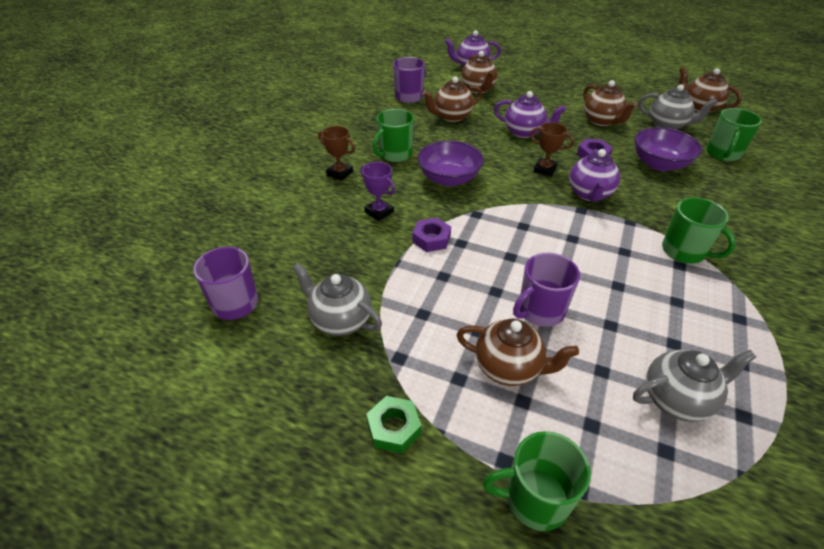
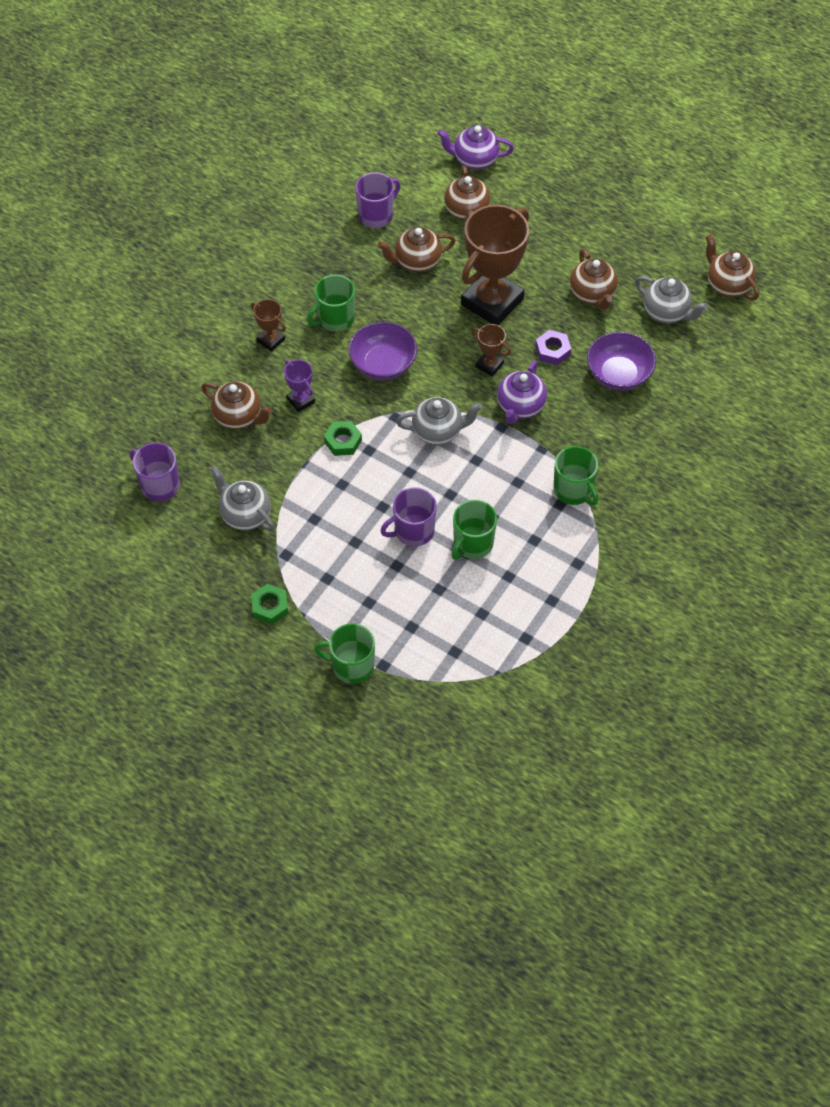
camera: 10 degrees right, 15 degrees up
(431, 239) = (343, 441): purple nut -> green nut
(509, 368) = (368, 576): brown teapot -> brown teapot (239, 417)
(524, 132) = (492, 302): purple teapot -> brown trophy
(677, 399) = (484, 619): grey teapot -> grey teapot (438, 432)
(723, 154) = (700, 369): green mug -> green mug (472, 544)

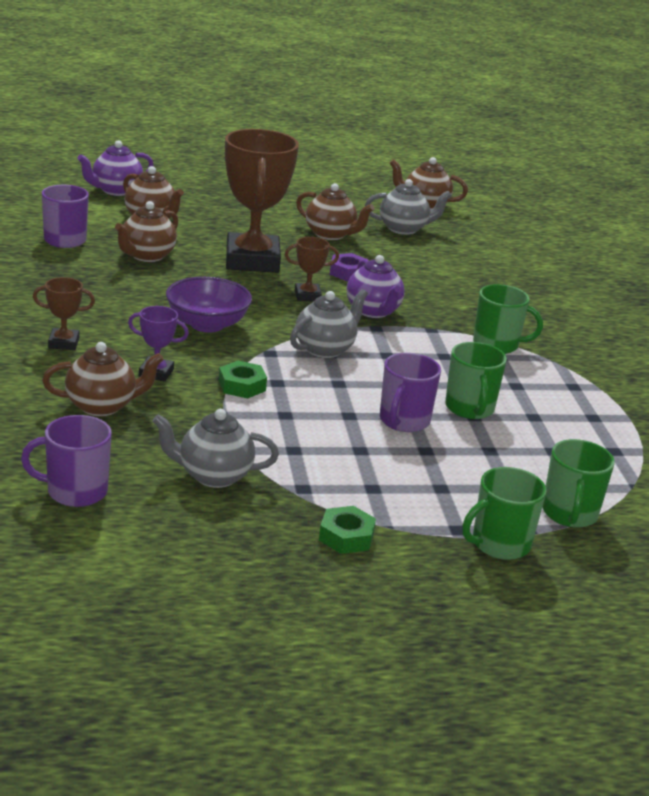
camera: 45 degrees left, 30 degrees down
(335, 319) = (114, 310): green mug -> green mug (569, 514)
(618, 374) = (422, 270): purple bowl -> none

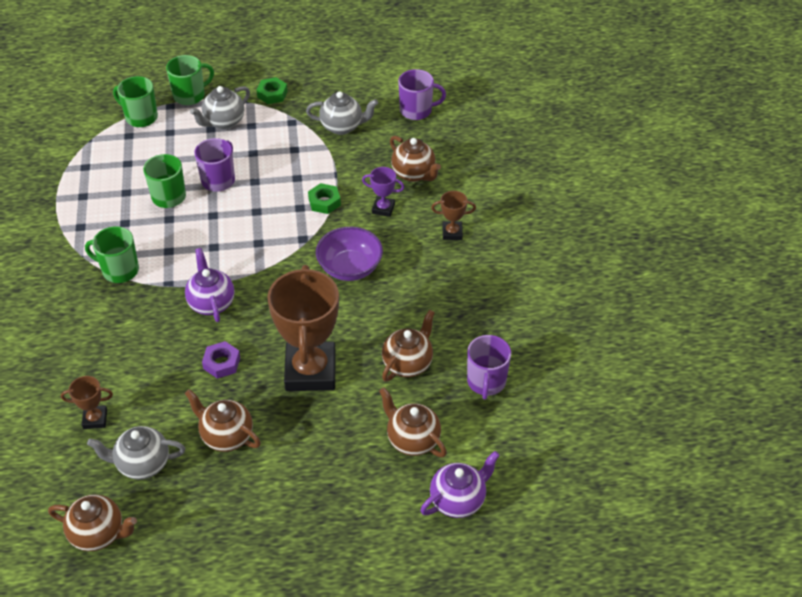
camera: 175 degrees left, 20 degrees up
(102, 406) = (414, 174): brown teapot -> brown teapot turned 120 degrees counterclockwise
(307, 296) = (265, 319): brown trophy -> brown trophy (95, 419)
(325, 349) = (260, 248): grey teapot -> grey teapot (224, 122)
(569, 514) = (140, 117): green mug -> green mug turned 75 degrees counterclockwise

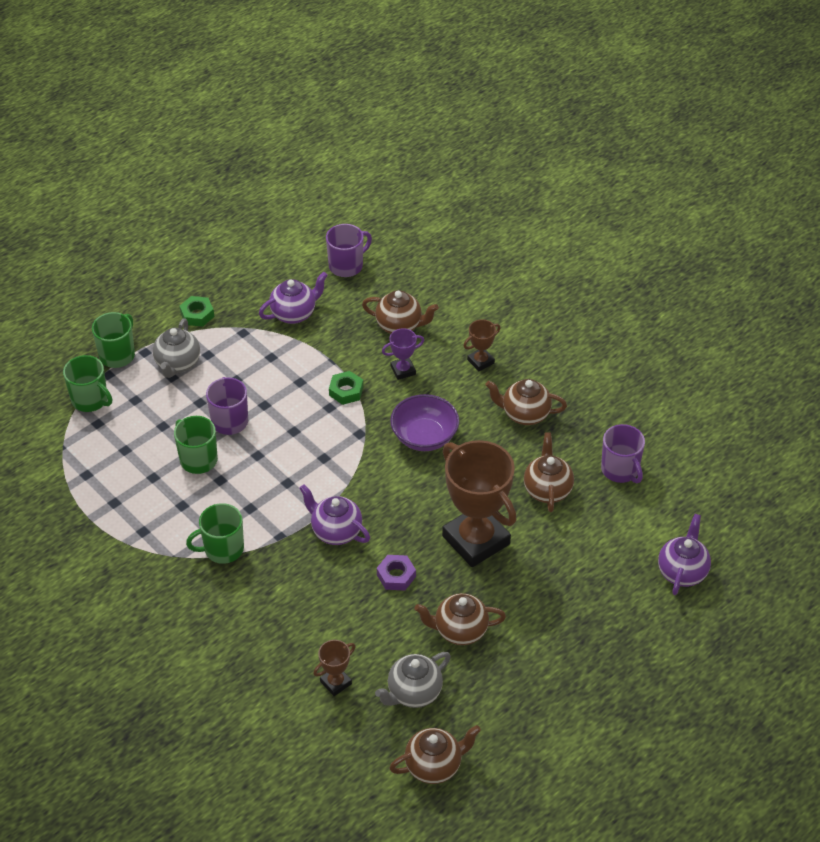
camera: 35 degrees left, 0 degrees up
(140, 117) = (90, 400): green mug -> green mug turned 135 degrees counterclockwise
(342, 127) = (294, 314): grey teapot -> purple teapot
(412, 440) = (607, 547): brown teapot -> brown teapot (524, 414)

